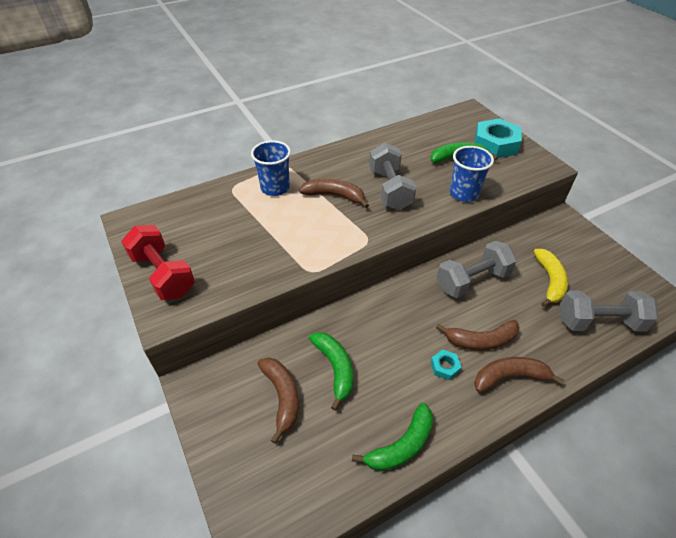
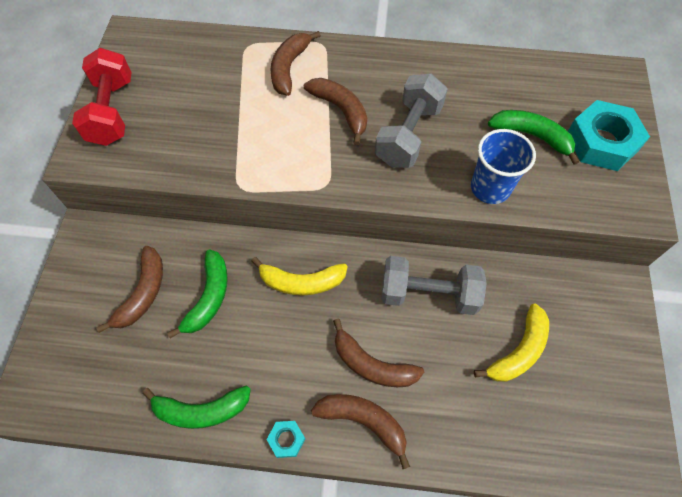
camera: 35 degrees right, 15 degrees up
(275, 188) = (289, 68): blue cup -> brown banana
(389, 320) = (301, 282): none -> yellow banana
(445, 367) = (309, 366): turquoise nut -> turquoise nut (286, 440)
(599, 322) = (526, 435): grey dumbbell -> none

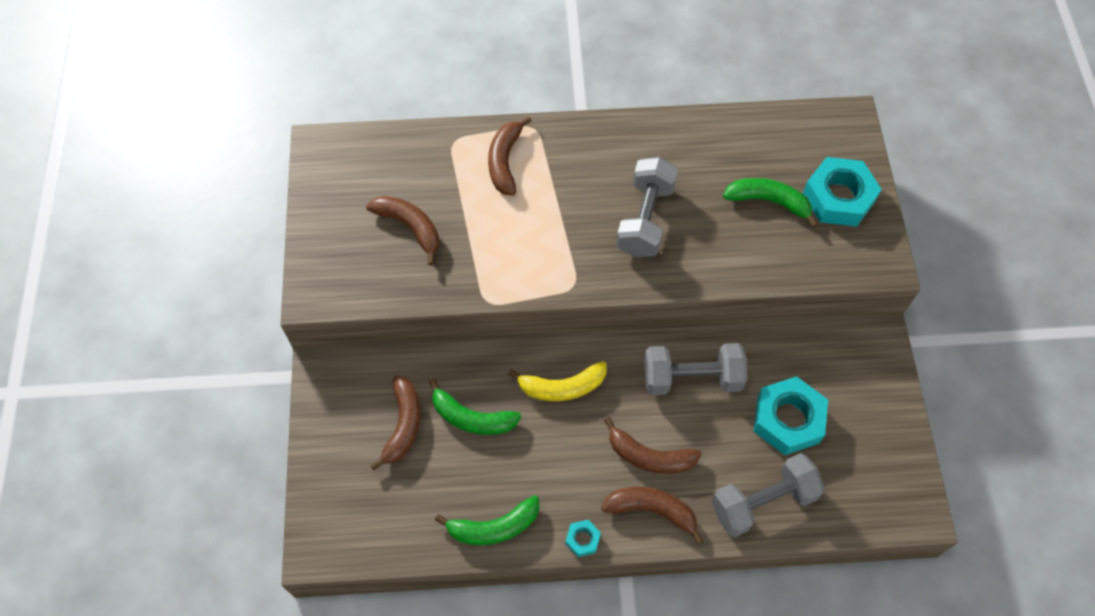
camera: 10 degrees left, 0 degrees up
(112, 112) = (330, 240): red dumbbell -> none
(209, 297) = (472, 418): green banana -> green banana turned 105 degrees clockwise
(341, 110) = (570, 202): brown banana -> brown banana (410, 227)
(480, 433) = (763, 502): none -> grey dumbbell
(490, 188) = (736, 263): blue cup -> none
(518, 351) = (788, 419): yellow banana -> turquoise nut

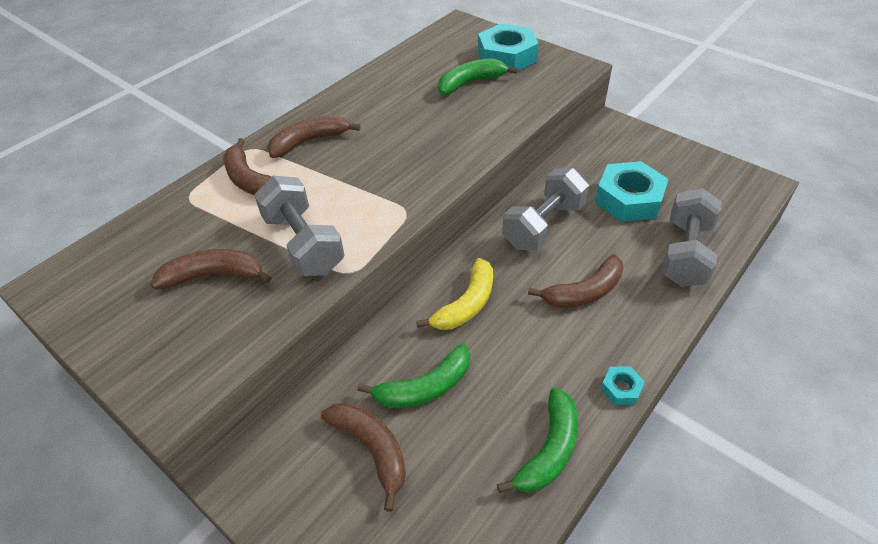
camera: 45 degrees left, 15 degrees down
(645, 219) = (404, 141): grey dumbbell -> grey dumbbell (304, 244)
(652, 510) = (634, 322): brown banana -> brown banana (309, 141)

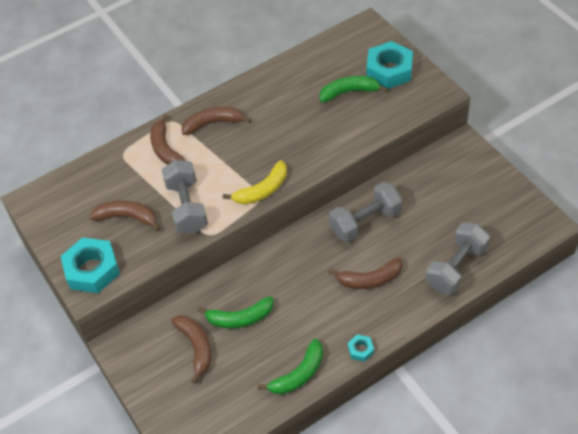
camera: 20 degrees right, 5 degrees up
(466, 304) = (287, 269): yellow banana -> yellow banana (262, 190)
(629, 199) = (439, 214): turquoise nut -> turquoise nut (92, 270)

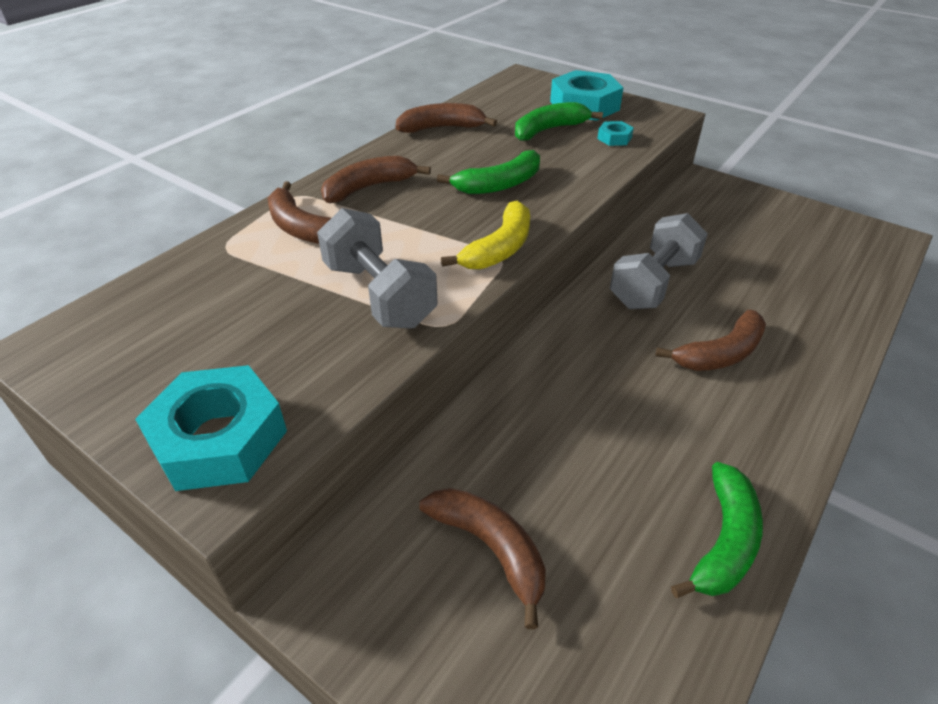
camera: 25 degrees left, 10 degrees down
(127, 217) = (268, 332): brown banana -> brown banana (442, 128)
(240, 318) = (547, 469): green banana -> green banana (499, 184)
(360, 350) = (795, 463): turquoise nut -> turquoise nut (614, 138)
(456, 268) = (828, 310): grey dumbbell -> none

